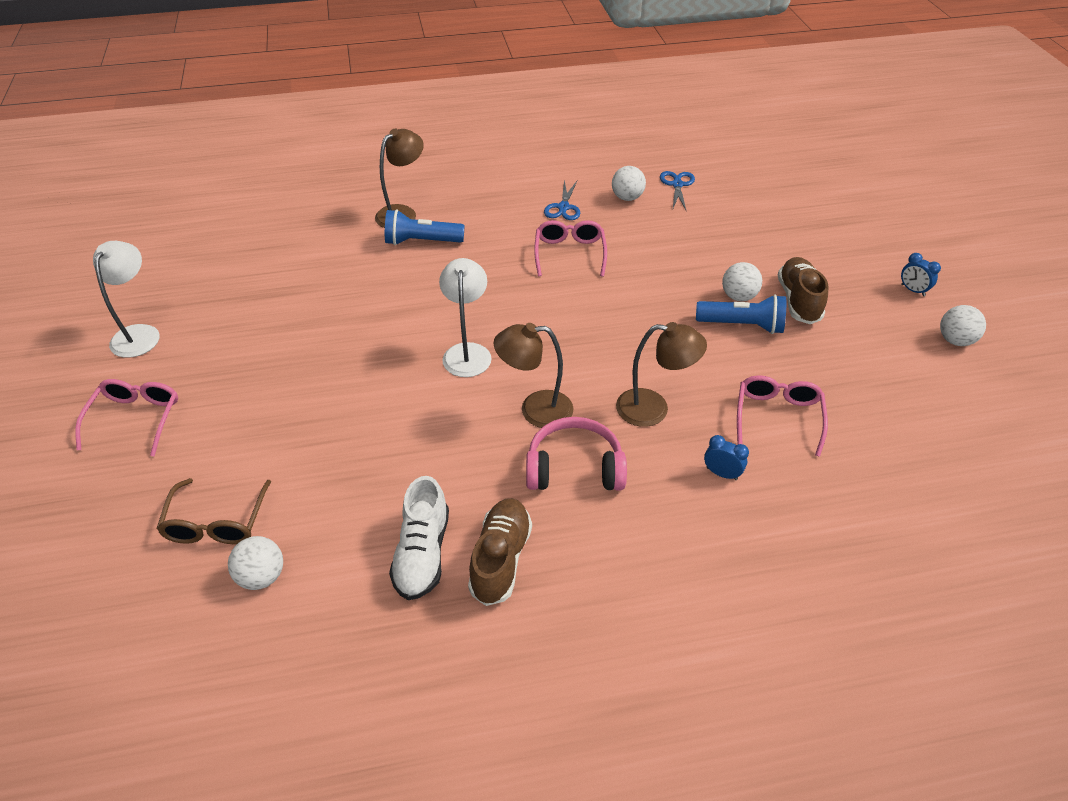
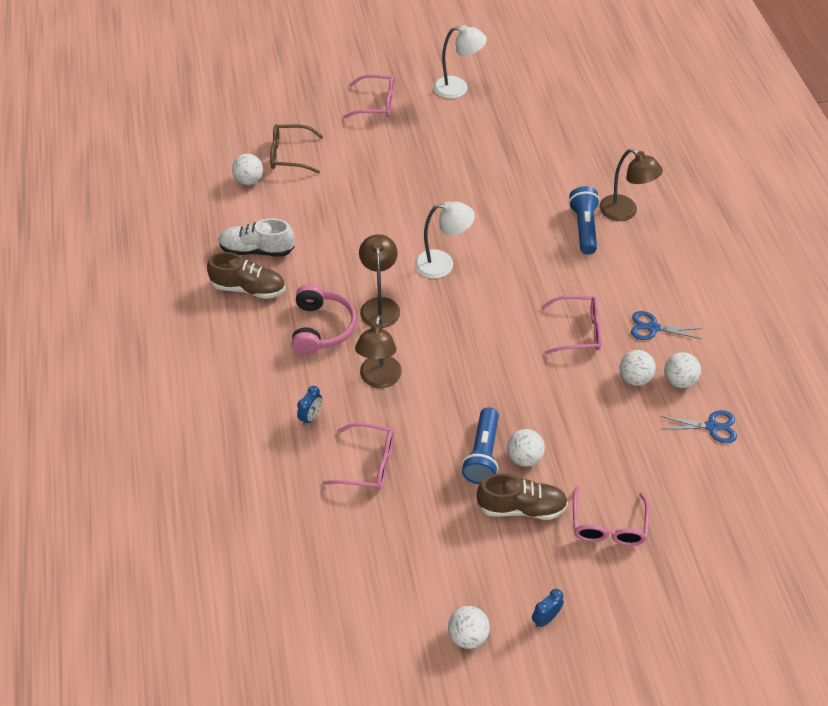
camera: 90 degrees right, 5 degrees up
(627, 222) = (634, 378): none -> white ball
(801, 248) = (608, 526): none -> pink glasses

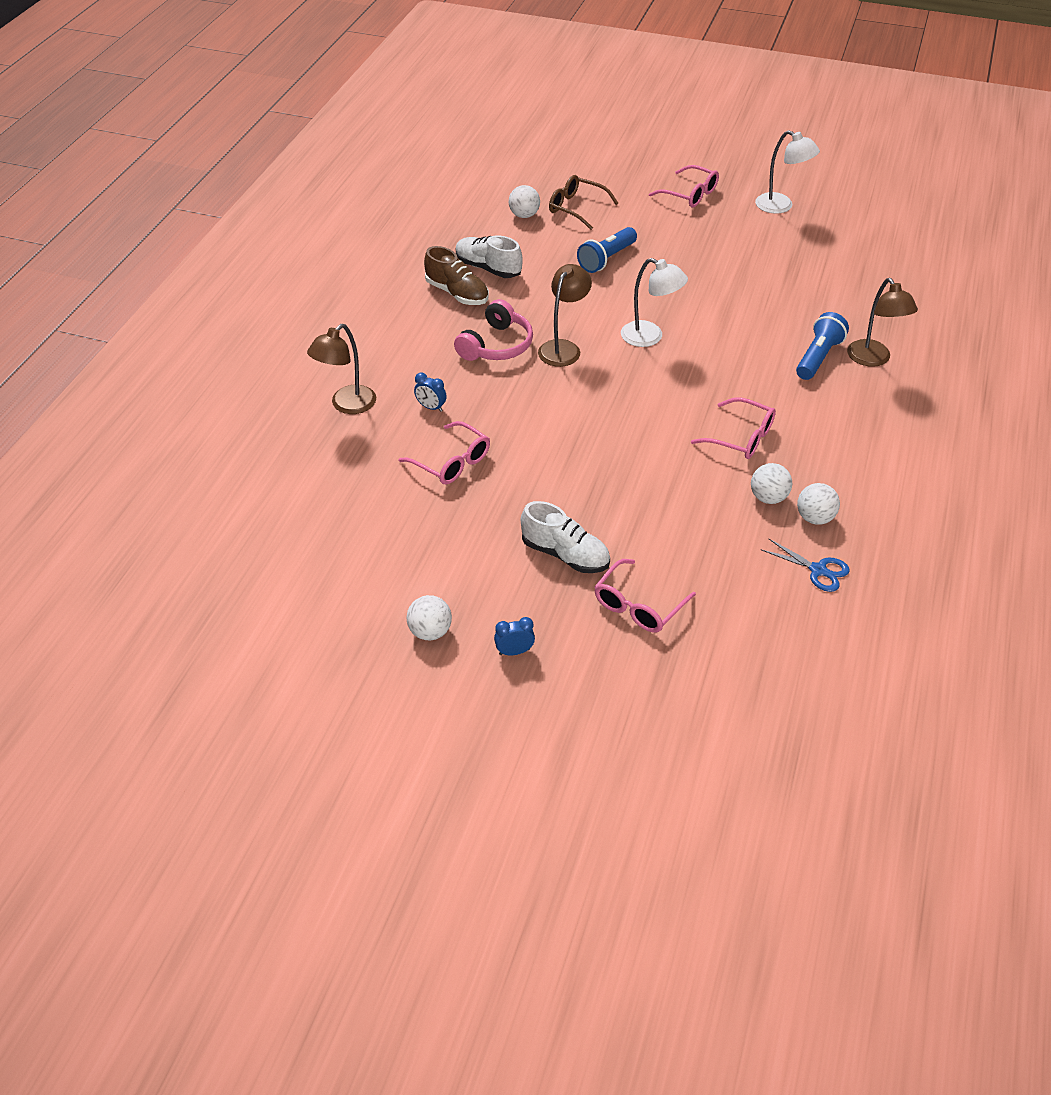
camera: 30 degrees right, 5 degrees down
(311, 417) = (431, 407): blue clock -> blue clock turned 60 degrees clockwise
(379, 379) = (515, 403): brown lamp -> brown lamp (347, 405)
(482, 455) = (563, 498): blue flashlight -> blue flashlight (606, 259)
(521, 507) = (565, 554): brown shoe -> white shoe
(524, 457) = (601, 517): white ball -> none
(652, 328) = (822, 464): blue scissors -> none

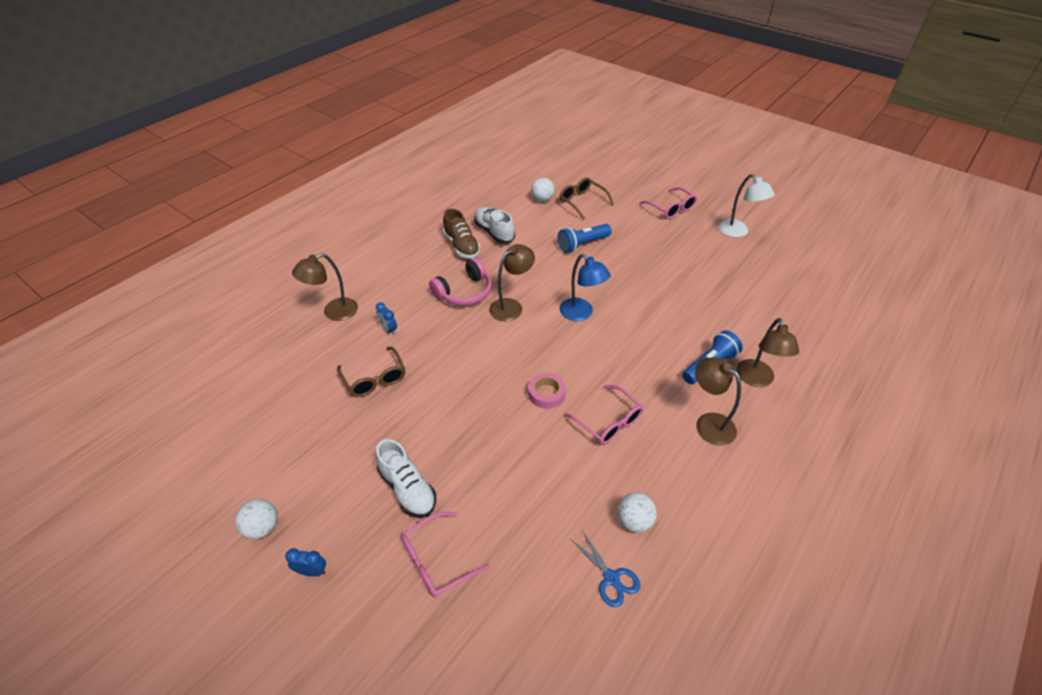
camera: 20 degrees right, 0 degrees up
(451, 462) = (374, 379): pink glasses -> brown glasses
(650, 337) = (581, 314): white lamp -> blue lamp
(659, 428) = (546, 394): none -> pink tape
(768, 498) = (603, 487): white ball -> none
(844, 413) = (708, 423): none -> brown lamp

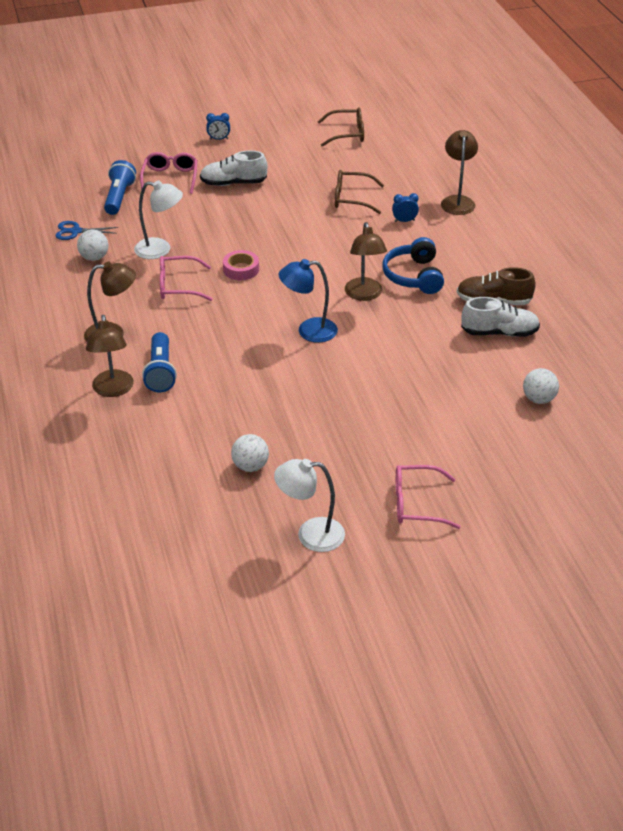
camera: 125 degrees right, 5 degrees down
(262, 527) = (270, 130): white ball -> white ball (250, 466)
(312, 571) = (219, 139): blue clock -> blue clock turned 45 degrees clockwise
(464, 292) = (414, 276): pink headphones -> blue headphones
(572, 472) = (160, 250): none -> white lamp
(582, 202) = (503, 430): brown glasses -> brown glasses (347, 134)
(582, 244) = (415, 386): blue flashlight -> blue flashlight (119, 197)
(756, 380) = (113, 390): brown lamp -> brown lamp turned 135 degrees counterclockwise

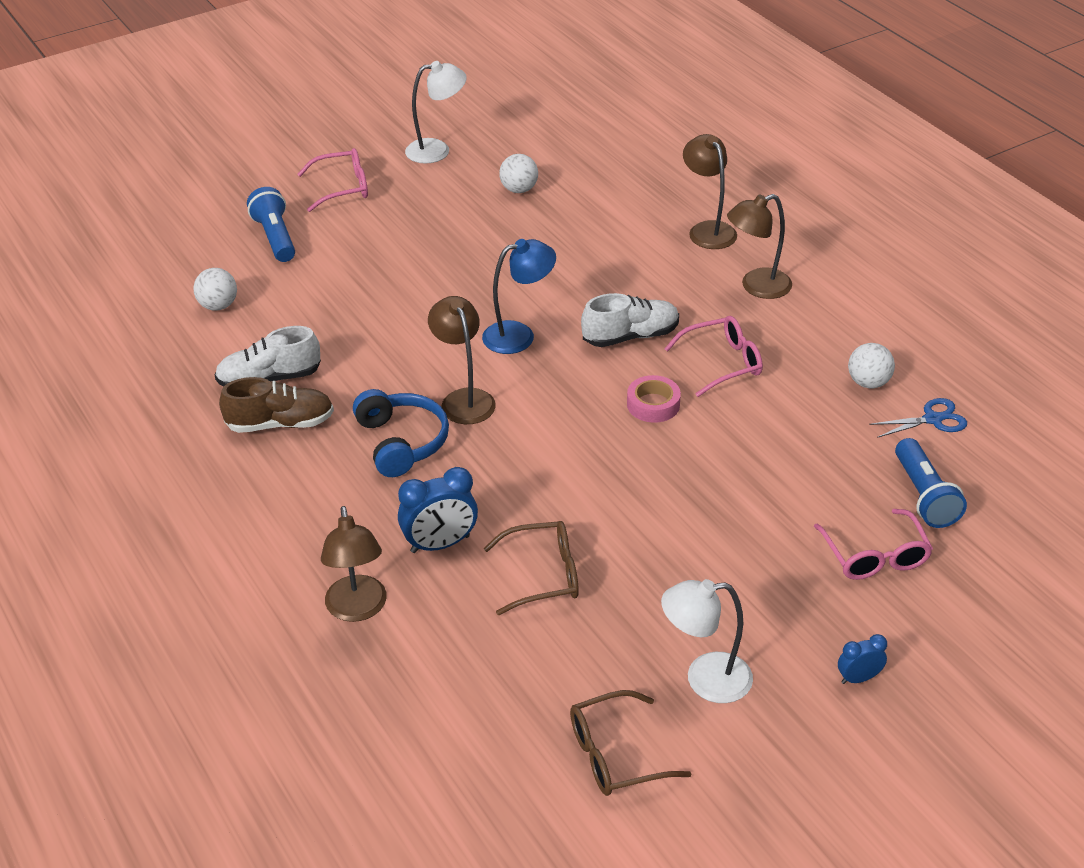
camera: 165 degrees right, 0 degrees up
(160, 250) = (787, 413): white lamp -> white lamp (705, 679)
(160, 372) = (669, 256): blue flashlight -> blue flashlight (275, 237)
(233, 183) = (761, 567): white shoe -> white shoe (630, 336)
(404, 221) = (440, 544): blue clock -> blue clock, size x1.76

